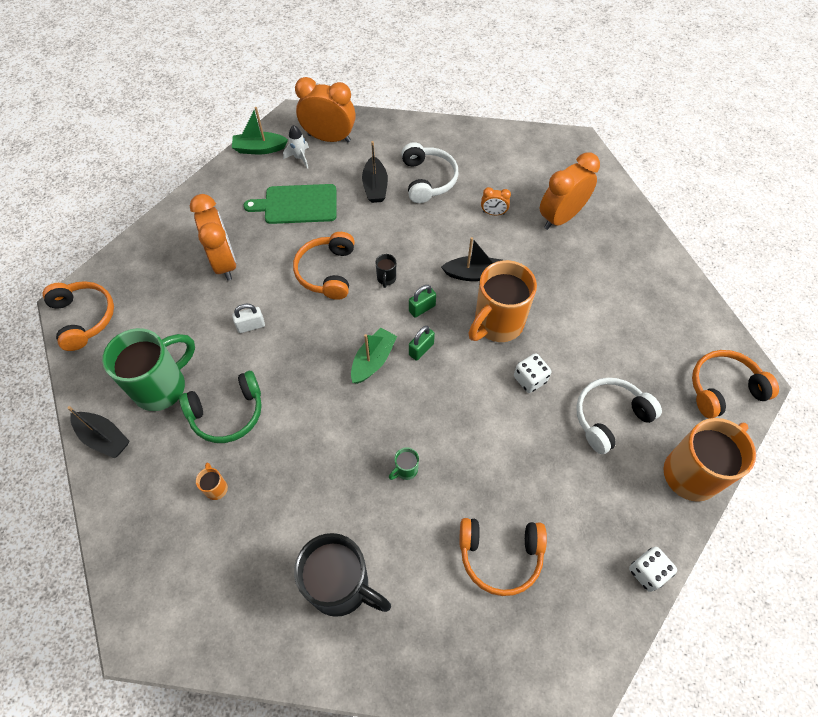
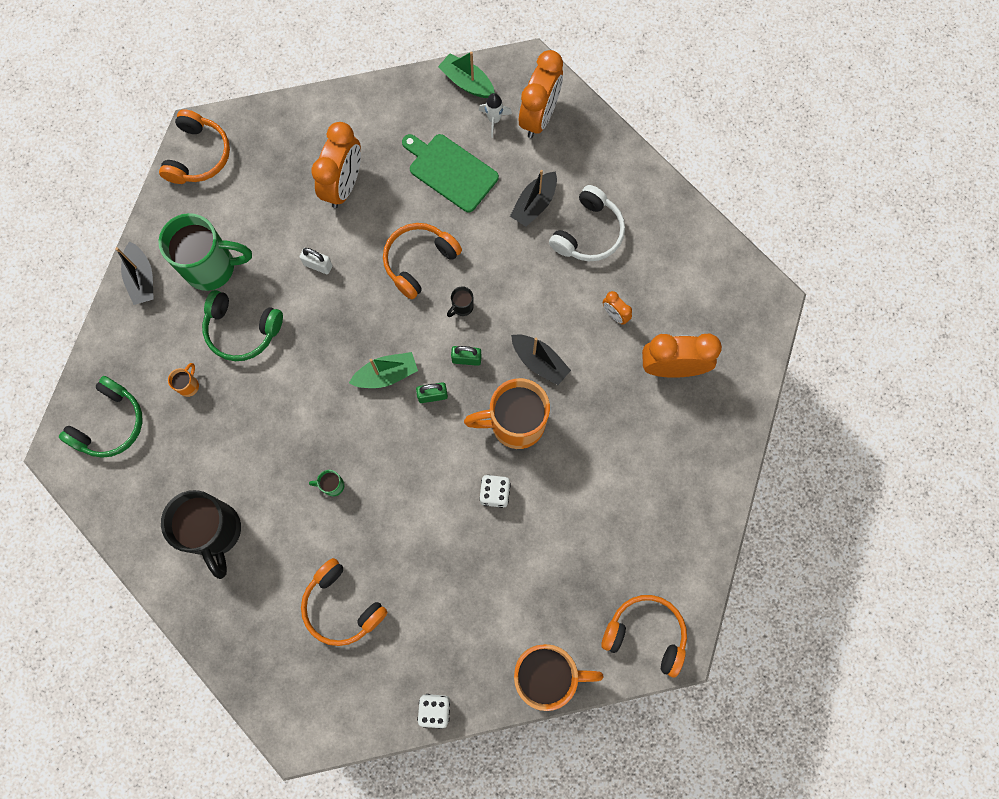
camera: 40 degrees right, 15 degrees up
(167, 574) = (110, 423): none -> green headphones
(329, 138) = (539, 117): orange clock -> orange clock turned 60 degrees clockwise
(610, 417) = (527, 577): white headphones -> none

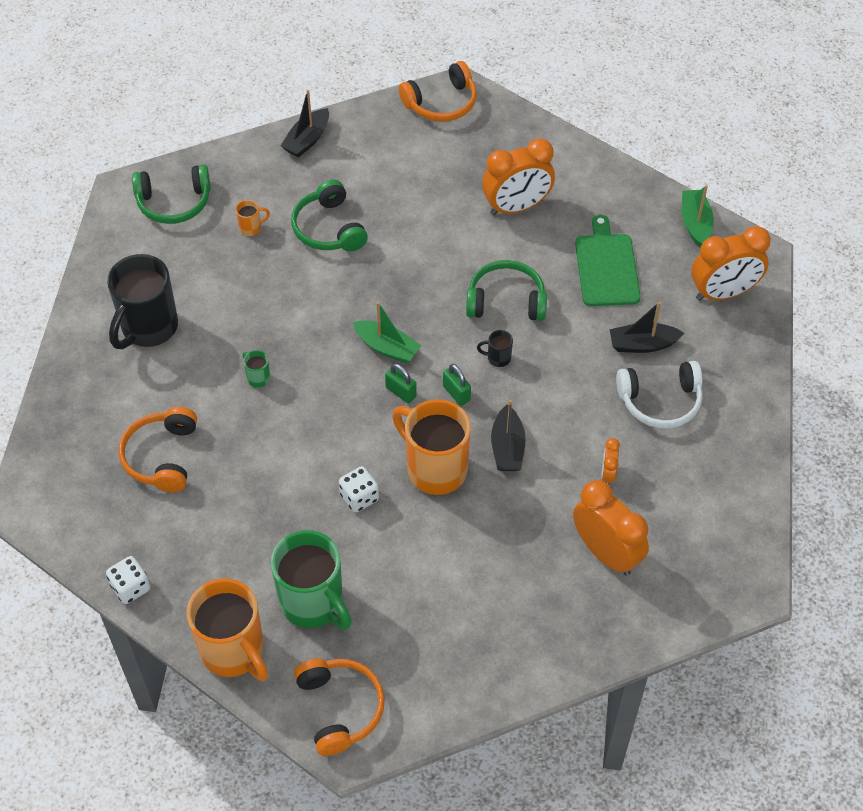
camera: 50 degrees right, 20 degrees down
(212, 267) = (360, 174): green mug -> green mug (313, 603)
(318, 265) = (432, 238): white padlock -> none
(419, 261) = (506, 301): orange headphones -> green headphones
(494, 120) = (684, 264): white rocket -> none

